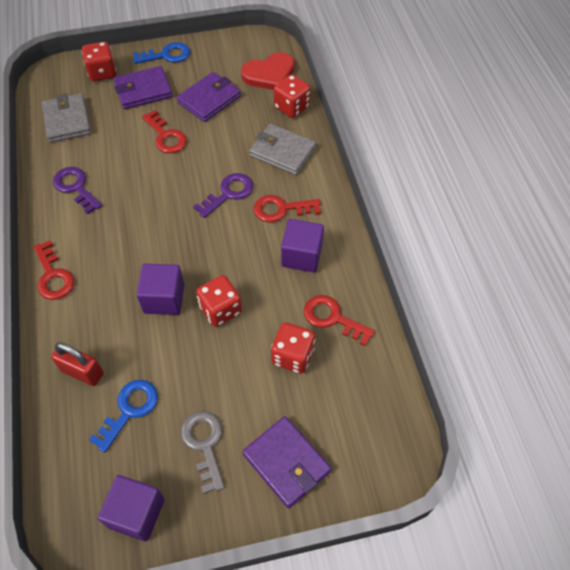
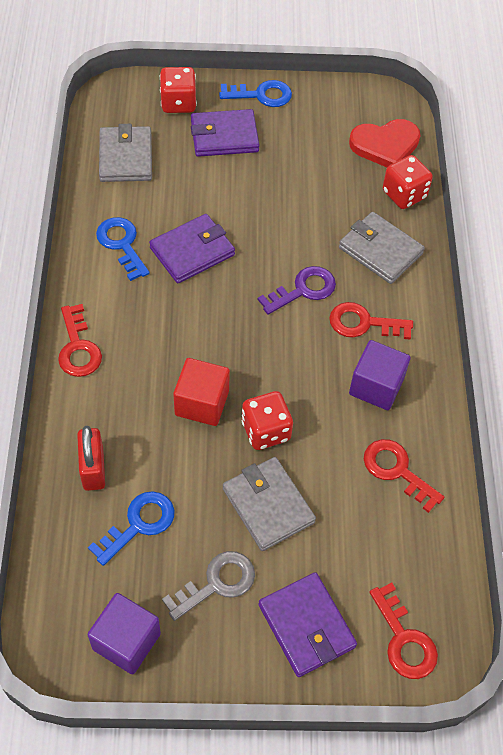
camera: 10 degrees right, 0 degrees up
(76, 187) = (122, 244): purple key -> blue key
(82, 372) = (93, 468): red padlock -> red padlock turned 45 degrees clockwise
(164, 298) = (202, 403): purple cube -> red cube
(166, 136) = (241, 201): red key -> red key (404, 639)
(204, 444) = (216, 583): grey key -> grey key turned 60 degrees clockwise
(209, 99) = (303, 164): purple wallet -> purple wallet (192, 251)
(234, 370) = (268, 505): none -> grey wallet
(293, 356) = (339, 505): red dice -> none

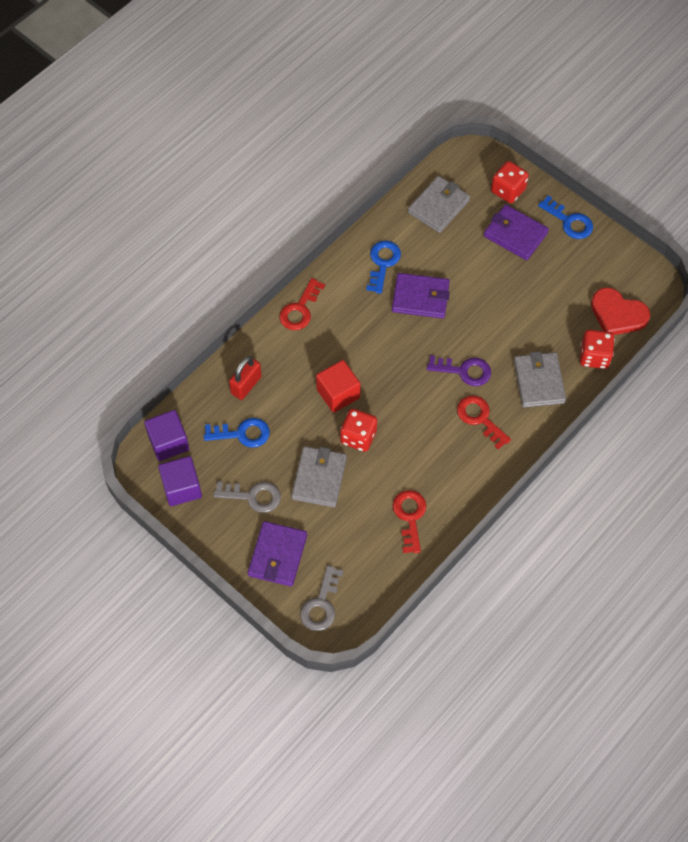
camera: 45 degrees right, 5 degrees up
(376, 386) = (448, 461): purple cube -> purple cube (168, 442)
(404, 639) = (321, 604): red key -> grey key

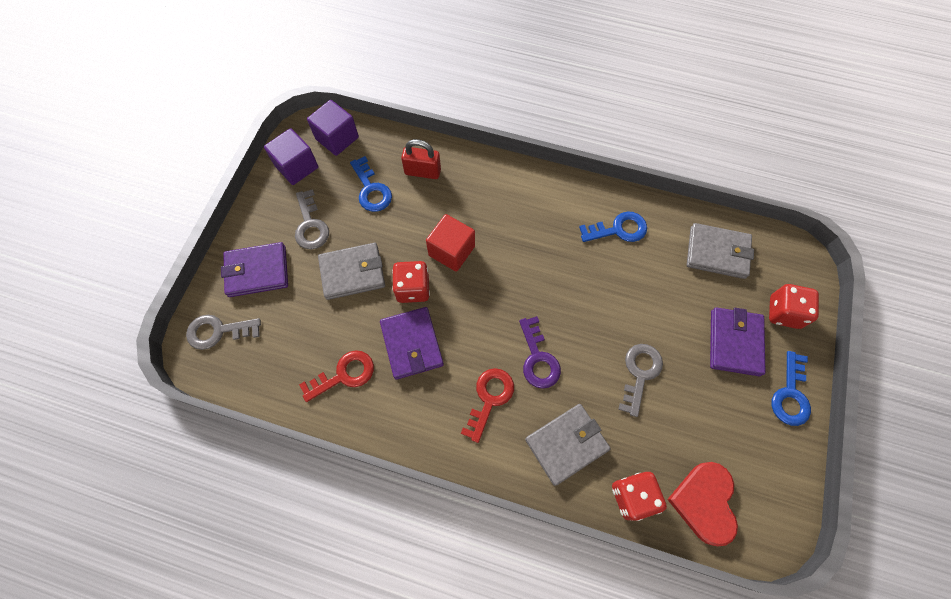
camera: 65 degrees right, 5 degrees up
(300, 309) = (525, 181): red key -> none
(420, 297) = (600, 280): purple wallet -> purple wallet (412, 344)
(509, 308) = (640, 373): none -> grey key

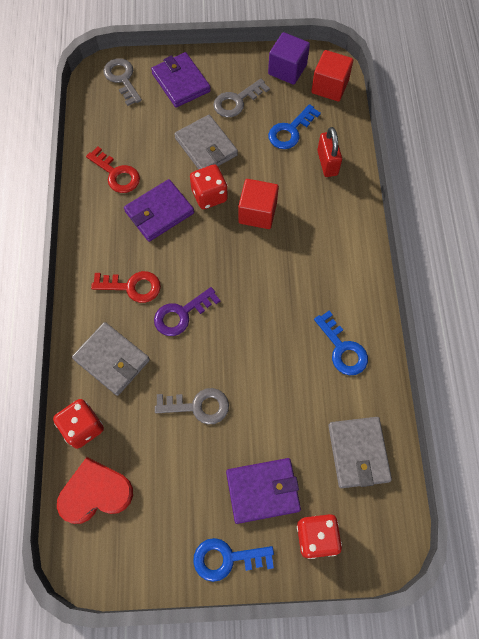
camera: 70 degrees right, 0 degrees up
(337, 138) = (329, 87): purple cube -> red cube

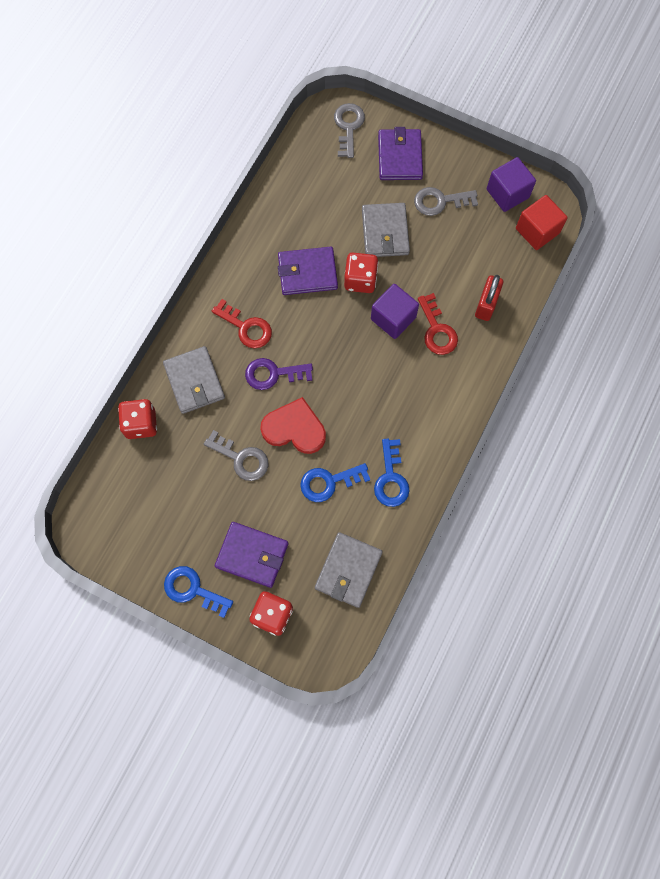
camera: 30 degrees right, 5 degrees up
(95, 493) = (122, 481): red heart -> red heart (294, 428)
(116, 174) = (291, 217): red key -> red key (437, 330)
(257, 213) = (393, 318): red cube -> purple cube
(290, 131) = (472, 256): blue key -> blue key (329, 482)

